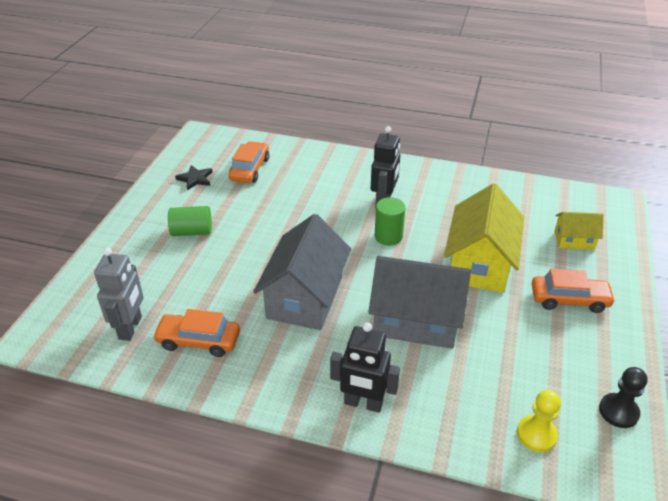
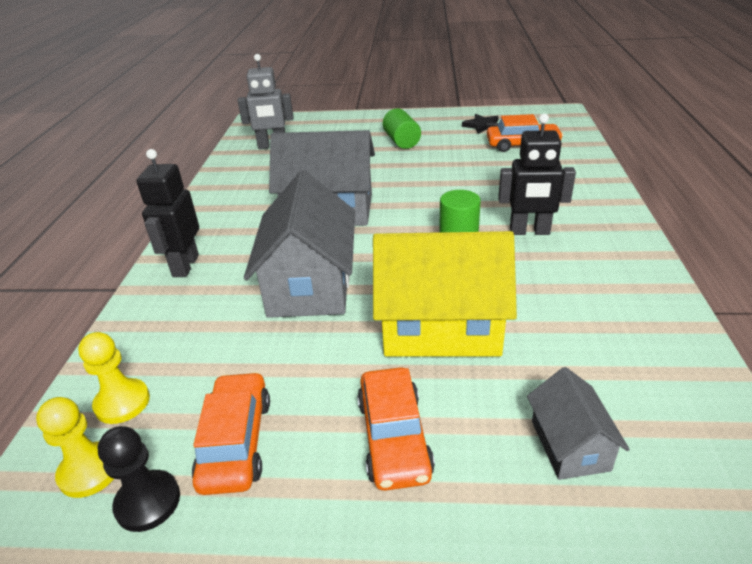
camera: 80 degrees right, 5 degrees down
(199, 340) = (261, 173): orange car -> orange car (236, 442)
(574, 240) = (570, 445): yellow house -> grey house
(597, 446) = (90, 471): none -> yellow pawn

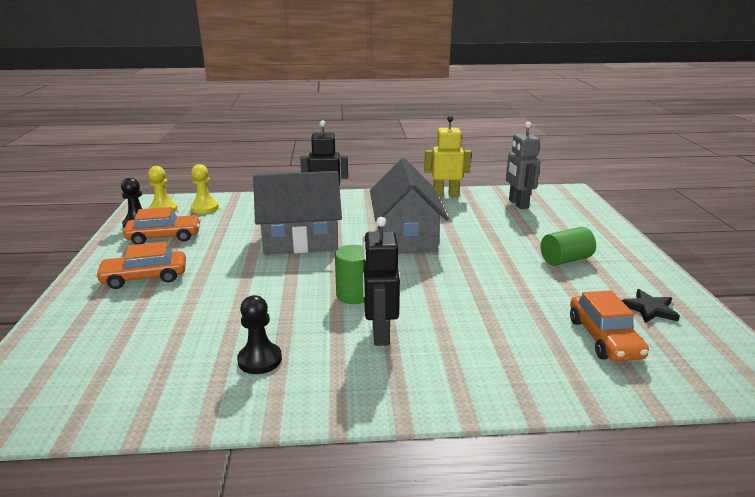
camera: 80 degrees right, 10 degrees down
(222, 180) = (445, 195): none -> yellow robot
(441, 327) = (240, 289): yellow house -> none
(570, 445) = (105, 337): grey house -> none
(587, 300) = (260, 360): none -> black pawn

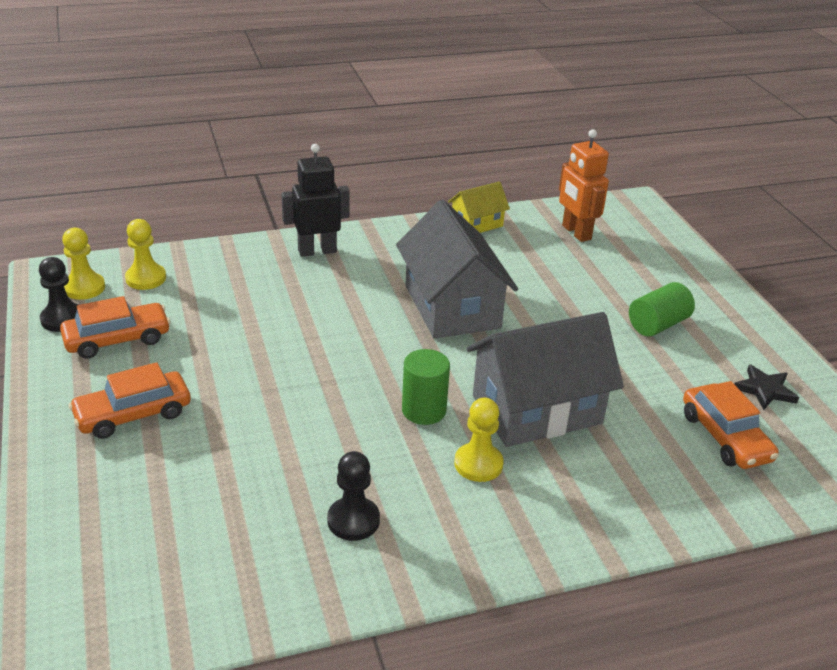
camera: 15 degrees left, 10 degrees up
(300, 240) = (314, 327): grey house -> grey house (537, 410)
(380, 334) = (478, 464): black robot -> yellow pawn
(445, 195) = (477, 224): yellow robot -> yellow house
(518, 204) = (576, 232): grey robot -> orange robot

